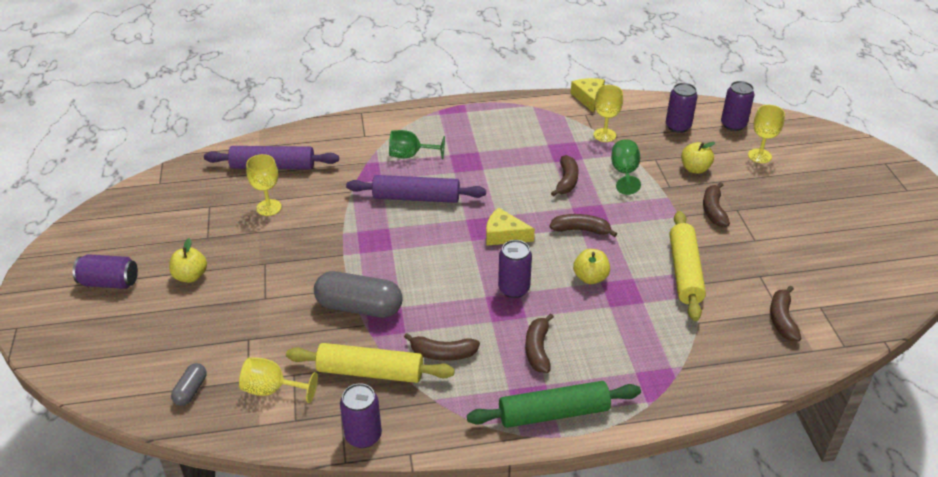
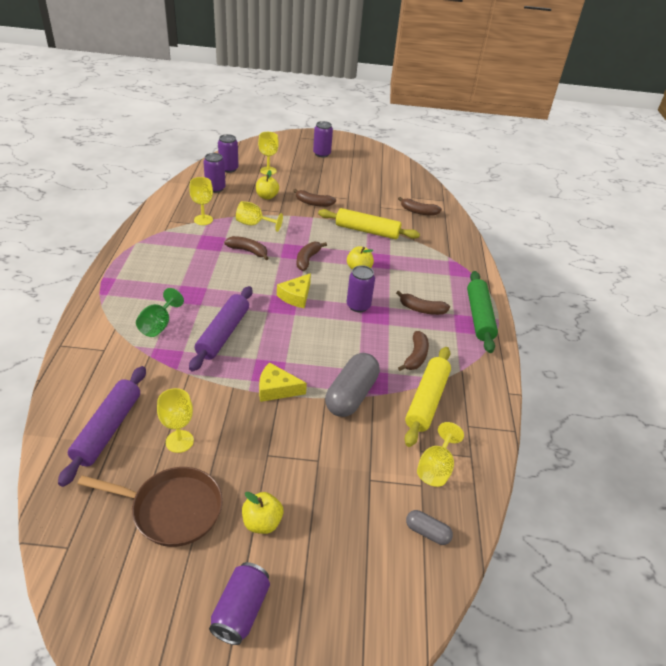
camera: 80 degrees left, 0 degrees up
(198, 223) = (172, 509): none -> brown pan
(363, 436) = (491, 416): purple can -> purple can (322, 154)
(588, 98) = (149, 213): yellow cheese -> yellow cheese (276, 389)
(624, 173) = (254, 224): green goblet -> yellow goblet

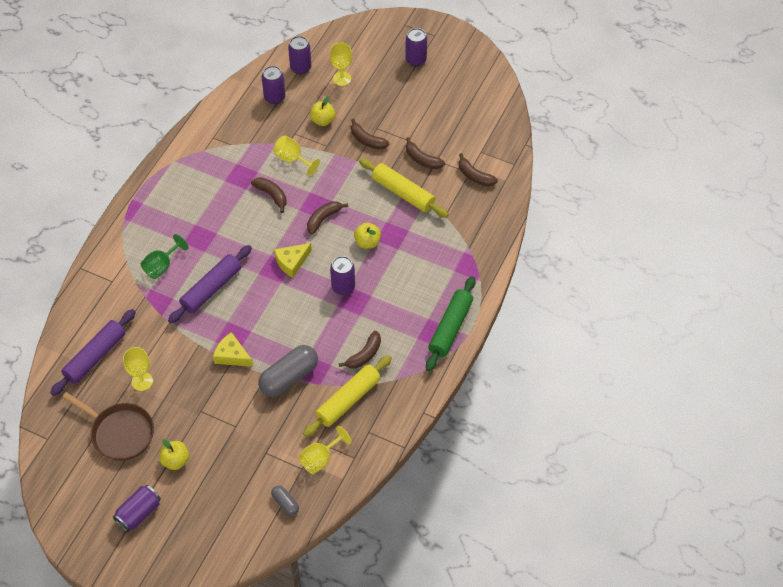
camera: 25 degrees right, 15 degrees up
(203, 220) = (245, 143): yellow goblet -> none
(421, 309) = (400, 306): brown banana -> brown banana (422, 159)

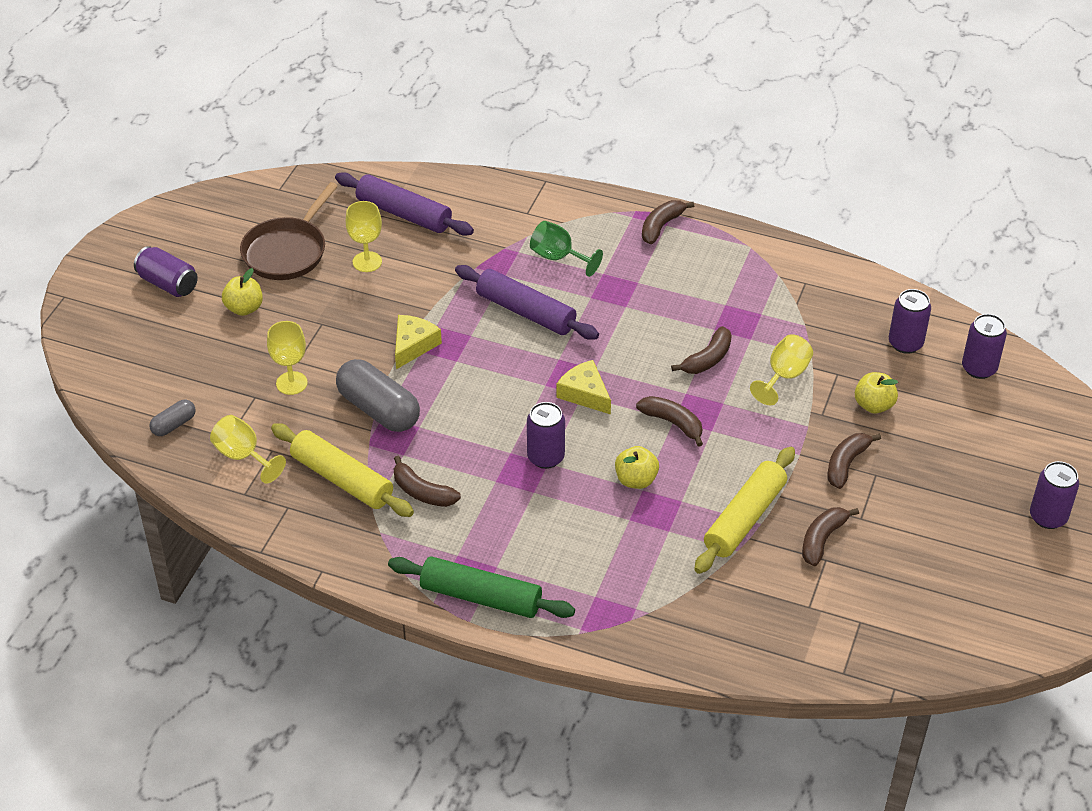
camera: 85 degrees right, 10 degrees down
(342, 79) = (971, 421): yellow goblet -> yellow goblet (291, 383)
(474, 176) = (802, 615): brown banana -> brown banana (661, 226)

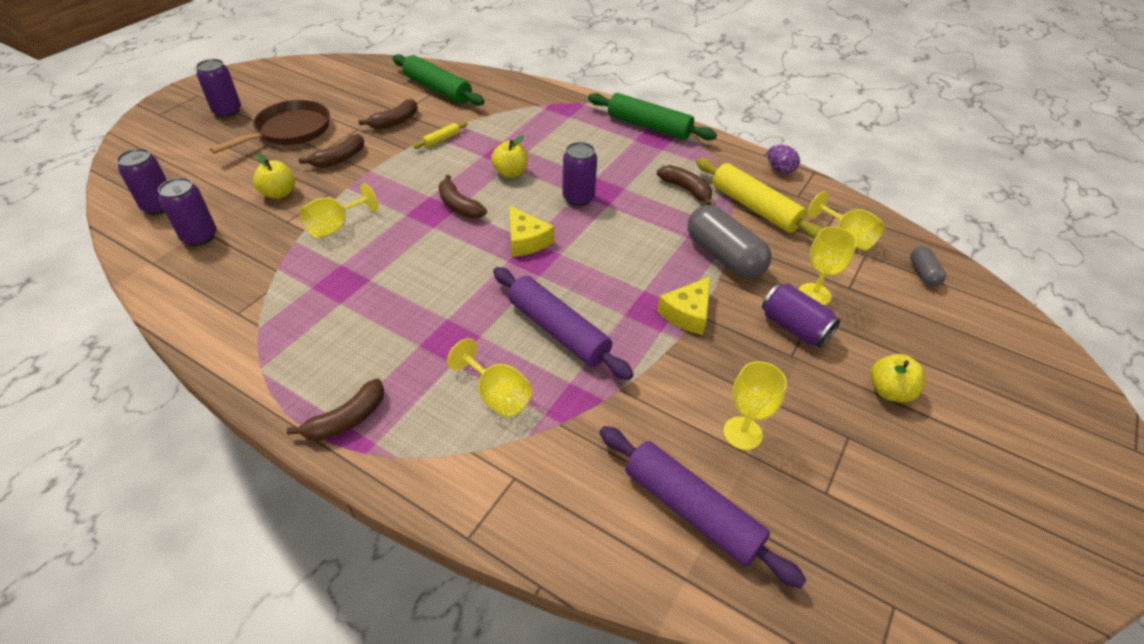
camera: 170 degrees left, 0 degrees up
(168, 284) = (1002, 445): purple can -> purple can (794, 328)
(174, 425) = (923, 273): grey capsule -> grey capsule turned 60 degrees counterclockwise
(287, 251) = (854, 471): brown pan -> brown pan (290, 131)
(305, 547) = (780, 169): none -> purple egg
(558, 257) = (497, 395): green goblet -> yellow goblet
(707, 359) = (395, 252): brown banana -> none
(744, 518) = (441, 140): yellow rolling pin -> yellow rolling pin, size x0.45
(804, 619) = (438, 89): none -> green rolling pin

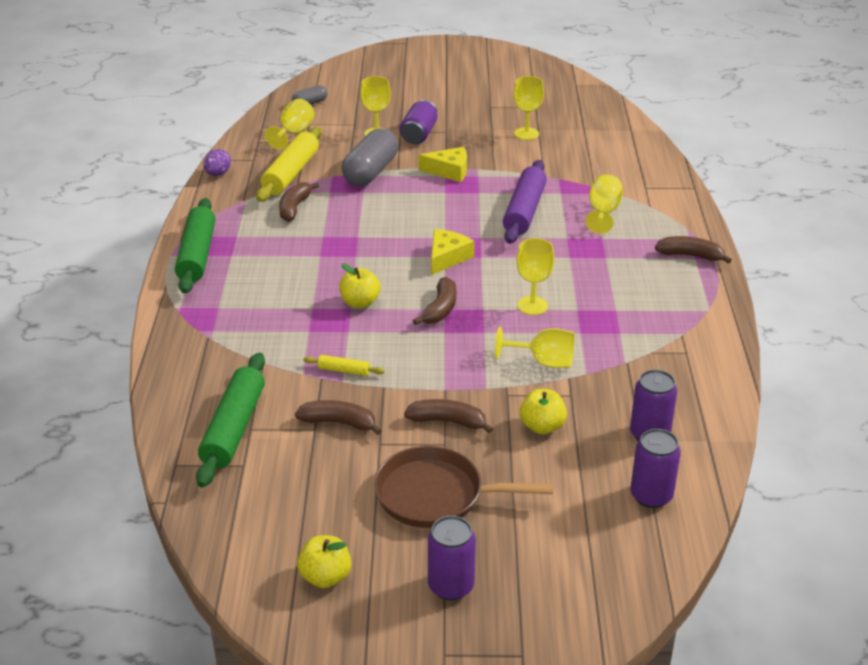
camera: 120 degrees left, 10 degrees down
(406, 256) = (532, 305): none -> yellow goblet
(578, 198) = (362, 253): purple can -> none
(691, 510) = (594, 136): purple rolling pin -> none
(889, 391) = (440, 101): yellow apple -> yellow apple (325, 577)

